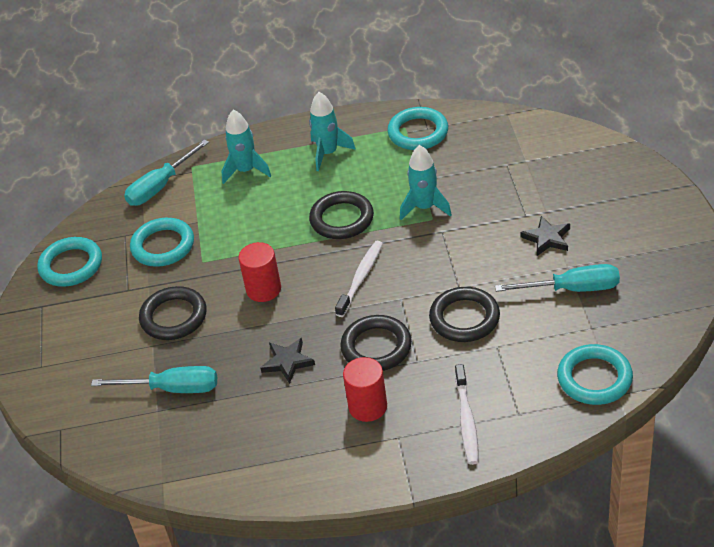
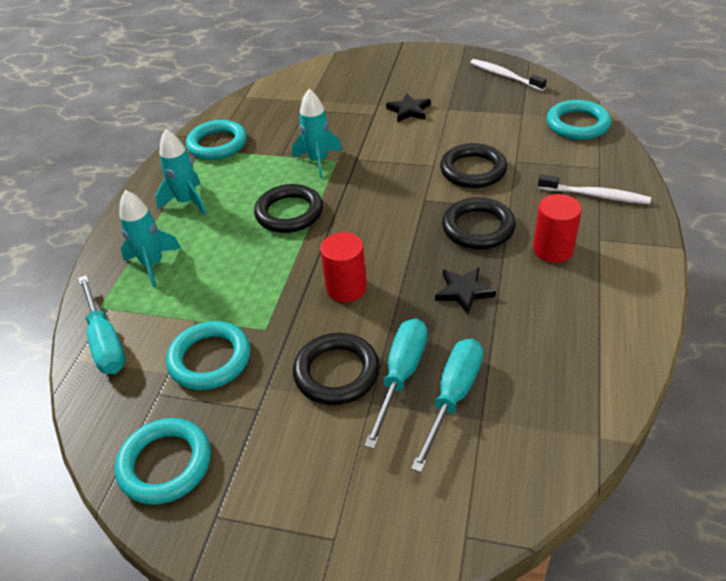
camera: 70 degrees left, 0 degrees up
(361, 278) = (380, 218): white toothbrush -> white toothbrush (504, 76)
(572, 289) = (474, 112): turquoise screwdriver -> turquoise screwdriver (401, 375)

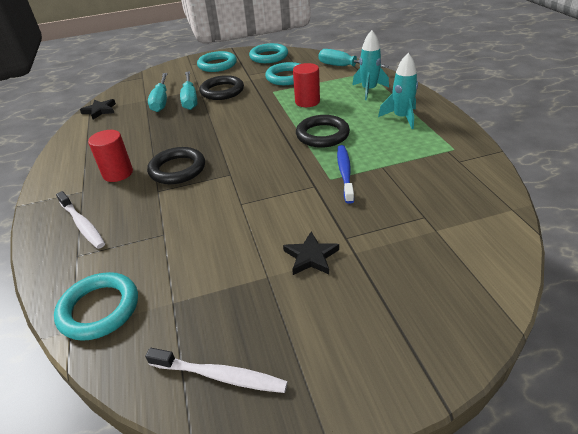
camera: 150 degrees right, 5 degrees down
(217, 144) = (450, 156): turquoise ring -> turquoise ring (217, 65)
(318, 161) = (345, 173): turquoise rocket -> blue toothbrush
(346, 288) = (245, 116): red cylinder -> red cylinder (307, 102)
(464, 292) = (172, 135): black star -> black star (100, 111)
(473, 170) = (201, 211): black ring -> none
(595, 195) = (82, 224): white toothbrush -> white toothbrush turned 120 degrees counterclockwise

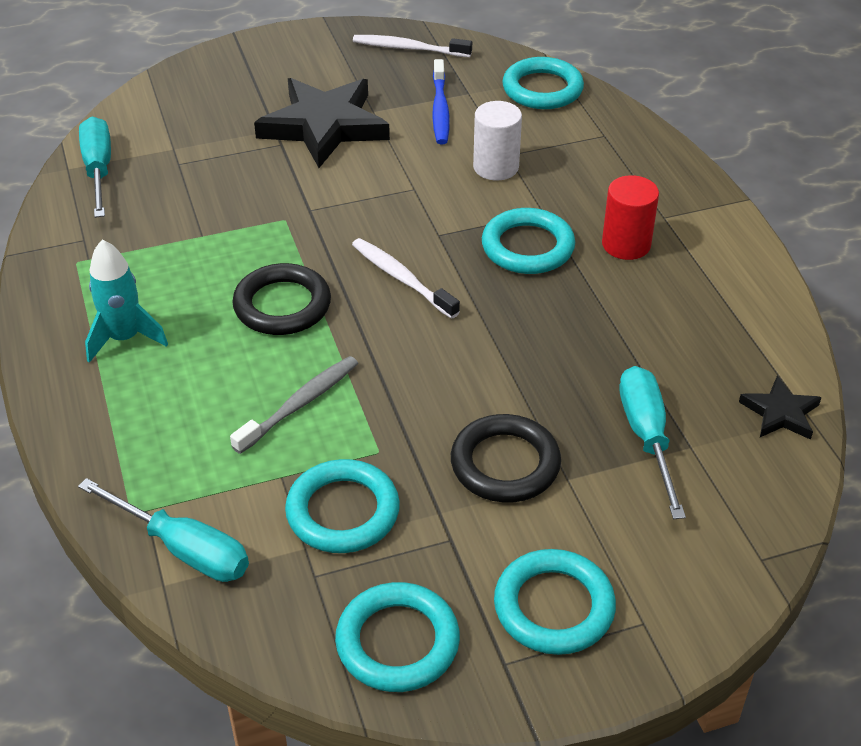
camera: 175 degrees right, 5 degrees up
(82, 224) = (624, 169): white toothbrush -> white toothbrush (401, 278)
(176, 222) = (496, 167): none -> white cylinder
(177, 169) = (527, 247): black ring -> turquoise ring
(190, 99) = (576, 438): turquoise screwdriver -> turquoise screwdriver (98, 170)
(307, 102) = (300, 404): red cylinder -> grey toothbrush
(311, 256) = (324, 126): black star -> black star, size x2.08
(345, 173) = (261, 228): blue toothbrush -> blue toothbrush (440, 110)
(369, 90) = (154, 433): turquoise rocket -> none

